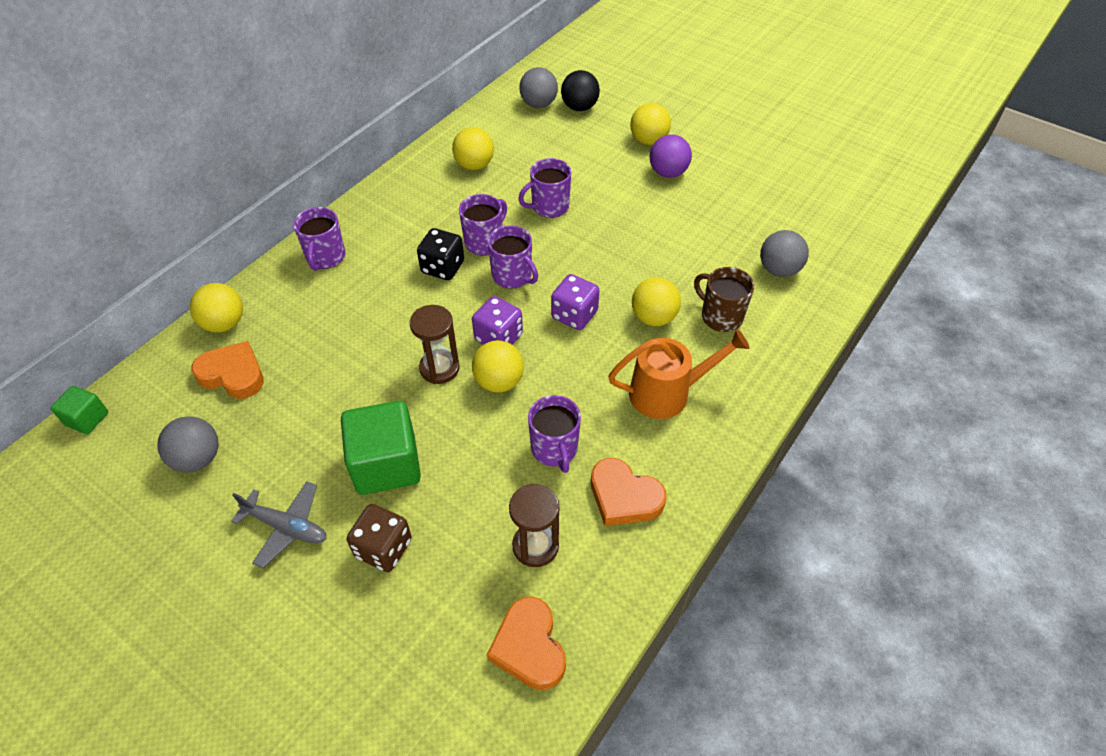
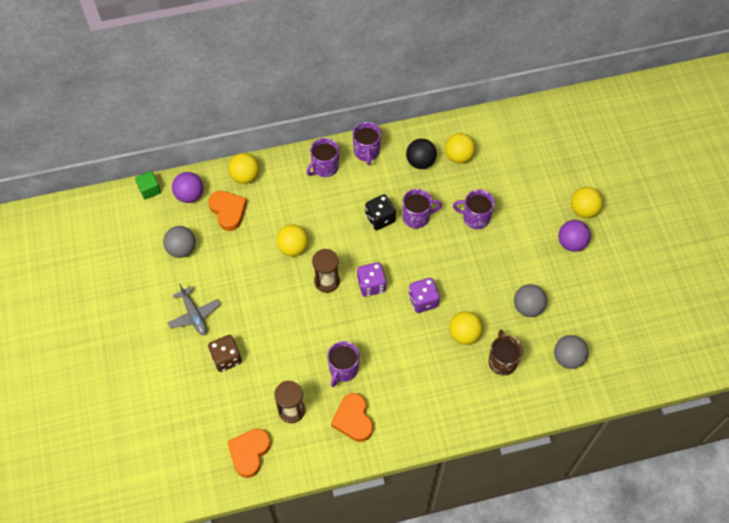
camera: 40 degrees right, 10 degrees up
(158, 389) = (190, 195): none -> purple ball
(386, 464) = (260, 316): green cube -> none
(499, 382) = (349, 311): yellow ball -> yellow ball (293, 247)
(513, 276) = (412, 251): purple mug -> purple mug (366, 152)
(538, 104) = (540, 133): grey ball -> grey ball (528, 307)
(579, 107) = (565, 153): black ball -> black ball (420, 162)
(667, 393) = (427, 383): orange watering can -> none

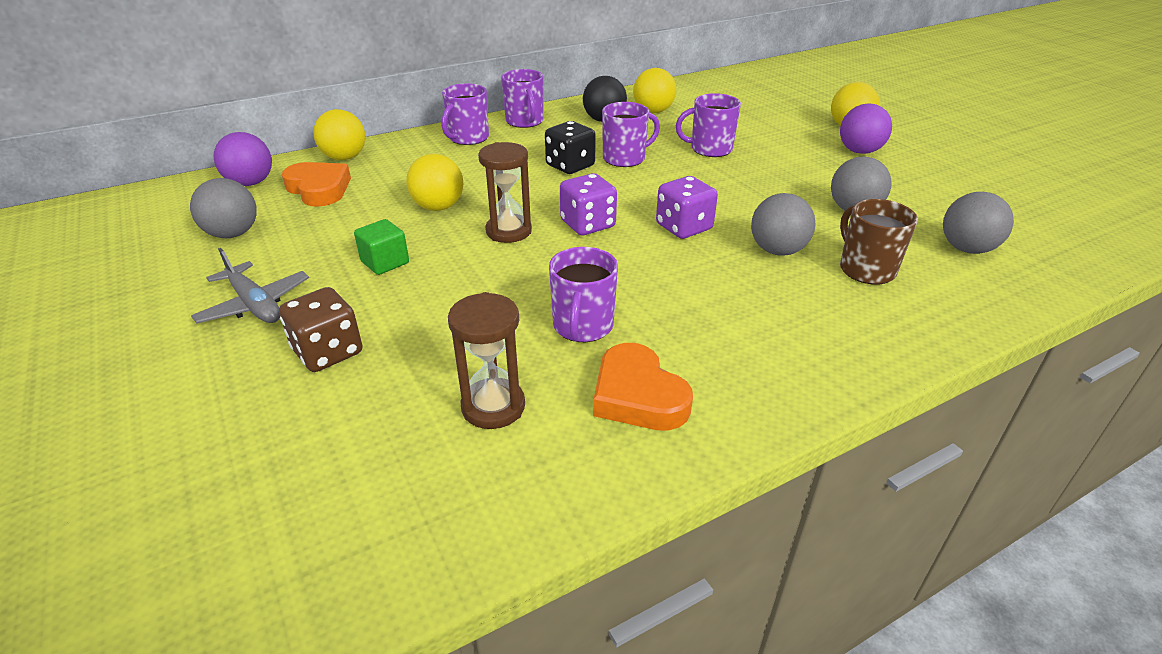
camera: 15 degrees left, 25 degrees down
(149, 190) = (178, 186): green cube -> green cube (385, 262)
(249, 453) = (404, 507): orange heart -> none
(464, 334) = (777, 250): yellow ball -> grey ball

